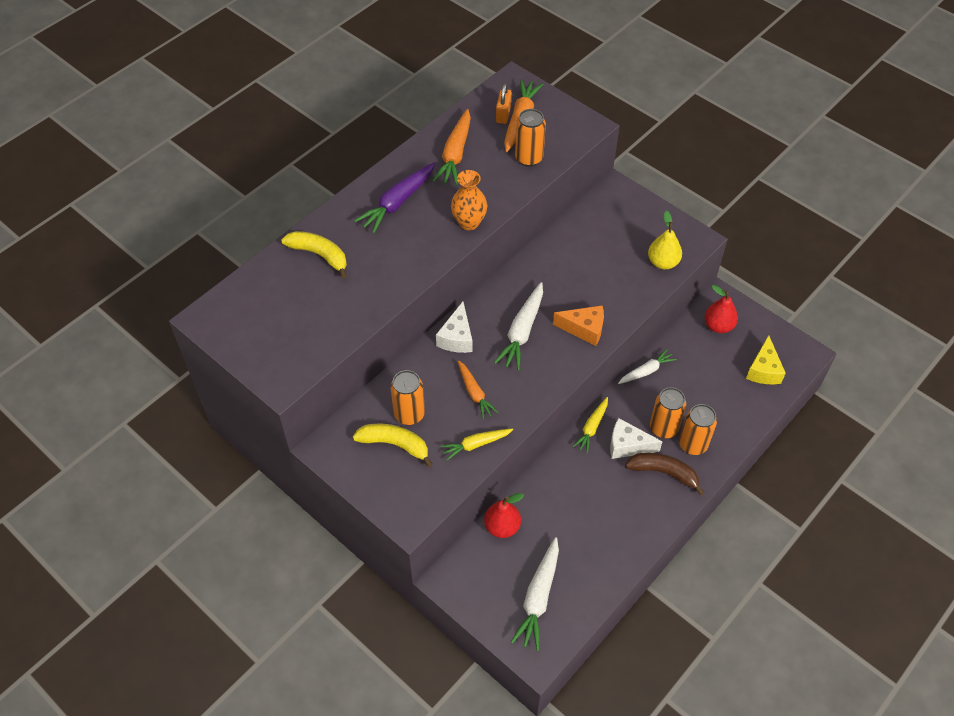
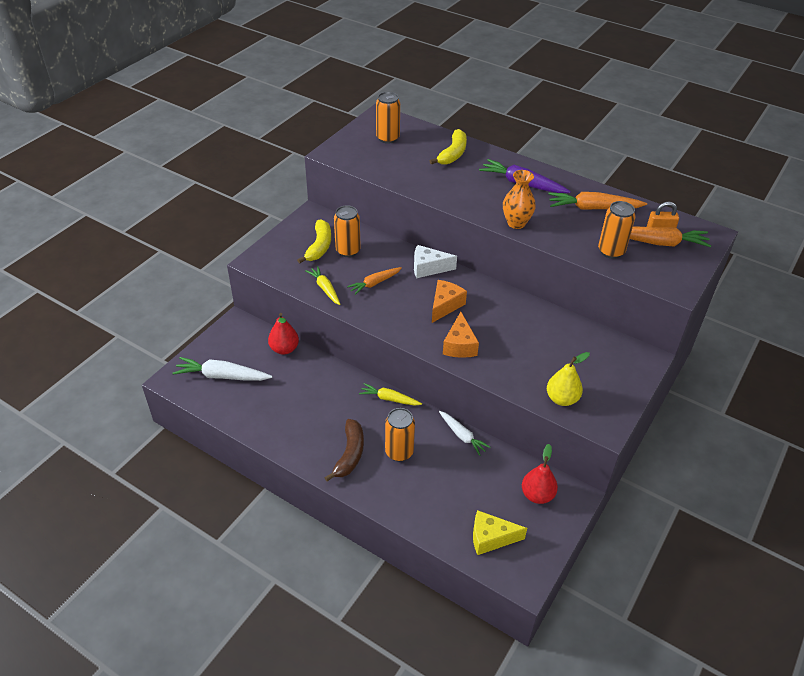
camera: 80 degrees right, 10 degrees down
(522, 332) = (445, 305): white carrot -> orange cheese
(627, 445) = (375, 425): white cheese -> none
(693, 444) = (384, 476): orange can -> orange can (387, 138)

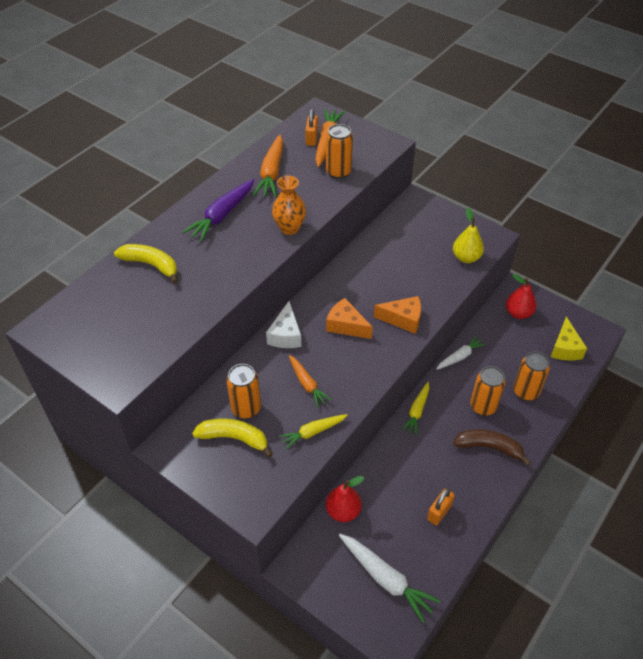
camera: 85 degrees left, 5 degrees up
(222, 376) = (386, 579): white carrot -> white carrot turned 60 degrees counterclockwise
(280, 412) = (439, 512): none -> orange padlock
(387, 138) = (99, 323): orange can -> orange can (526, 392)

